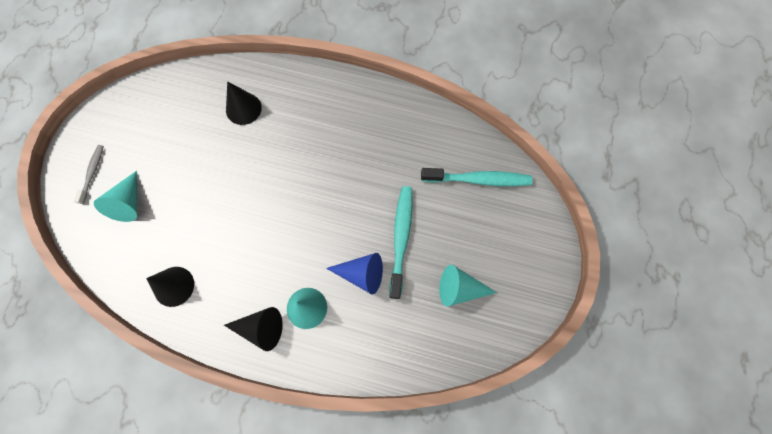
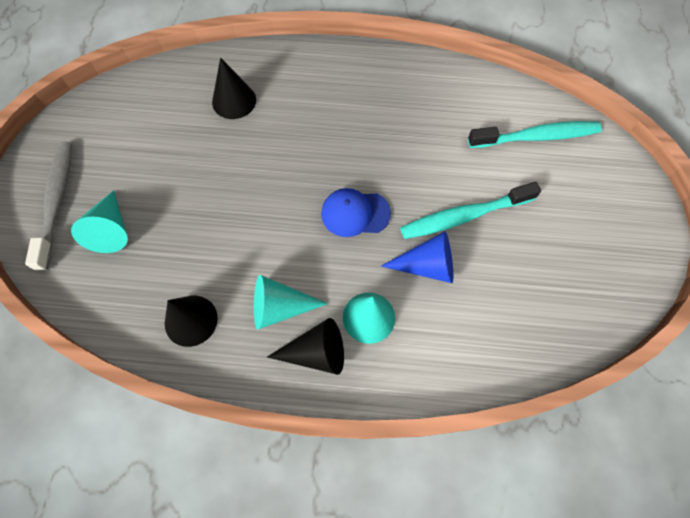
camera: 10 degrees left, 5 degrees down
(92, 173) = (57, 201): grey toothbrush -> grey toothbrush, size x1.74
(316, 221) = (355, 213): none -> blue cap
(401, 238) = (463, 216): turquoise toothbrush -> turquoise toothbrush turned 105 degrees counterclockwise
(460, 289) = (551, 263): turquoise cone -> turquoise cone (280, 307)

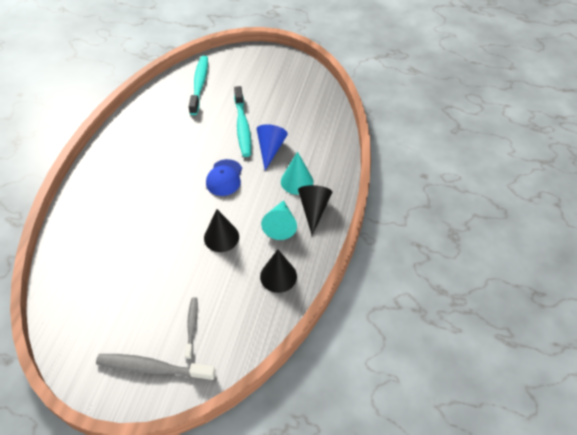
camera: 80 degrees left, 15 degrees down
(111, 229) = (192, 326): turquoise cone -> grey toothbrush
(234, 101) = (103, 237): black cone -> black cone (221, 237)

